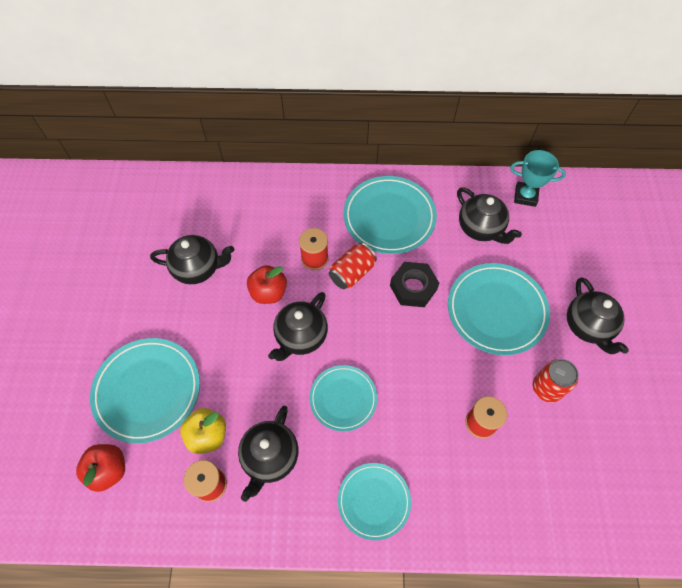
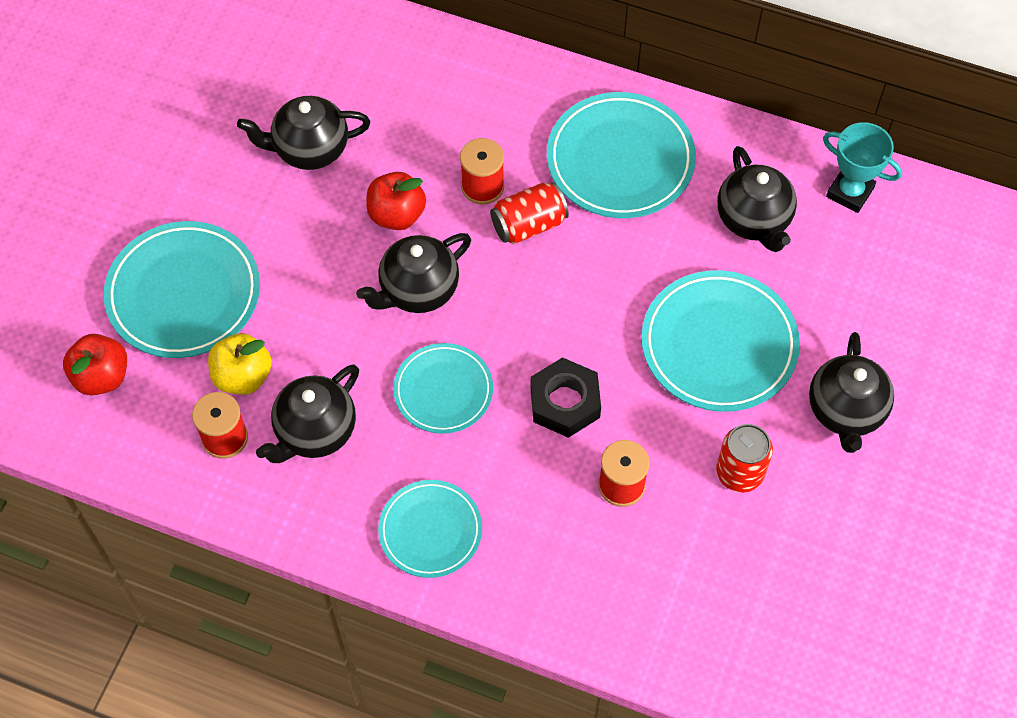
camera: 20 degrees right, 0 degrees up
(198, 269) = (309, 149): black teapot -> black teapot turned 150 degrees clockwise
(413, 287) = (610, 273): black nut -> black nut (565, 402)

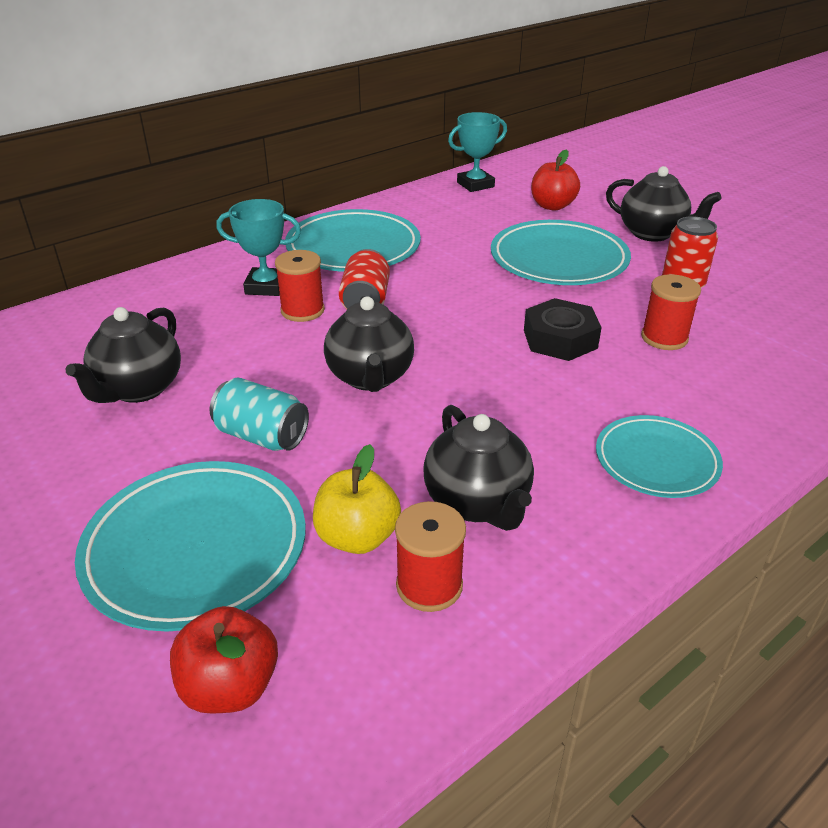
camera: 60 degrees left, 25 degrees down
(306, 261) = (262, 436): none -> turquoise can
(396, 214) = (276, 363): red apple -> red apple (552, 206)
(443, 391) = (495, 399): turquoise plate -> none
(502, 136) = (266, 287): none -> turquoise trophy
(754, 220) = (463, 218): black teapot -> none

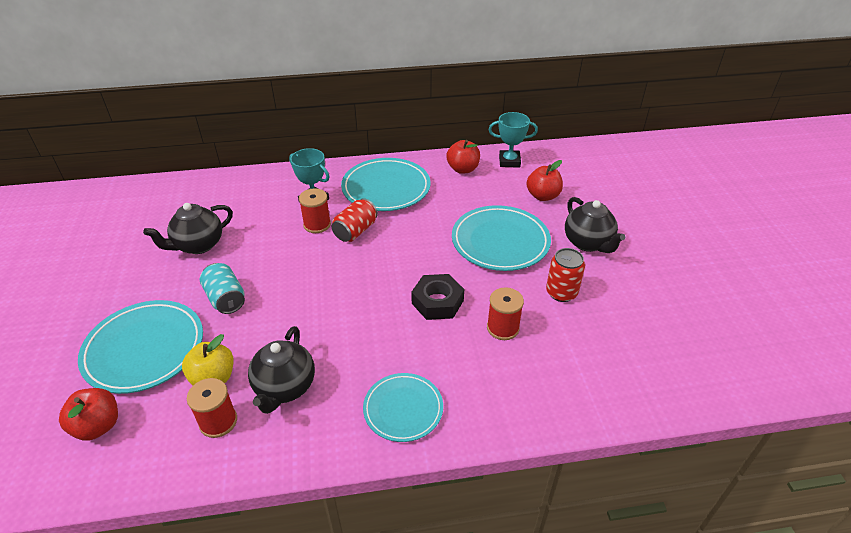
camera: 30 degrees right, 5 degrees up
(370, 378) = (309, 285): black teapot -> none
(429, 205) = (463, 169): none -> red apple

